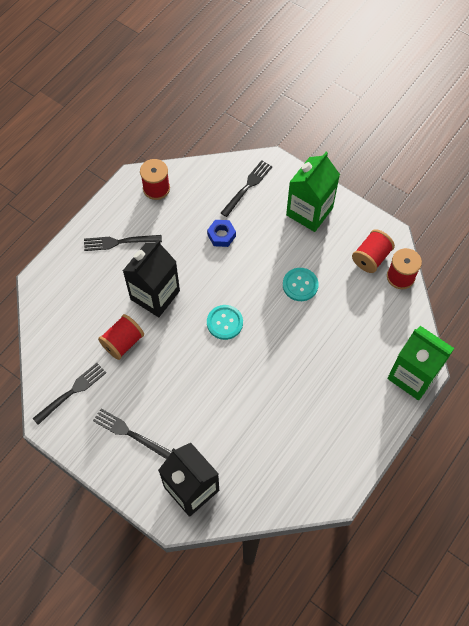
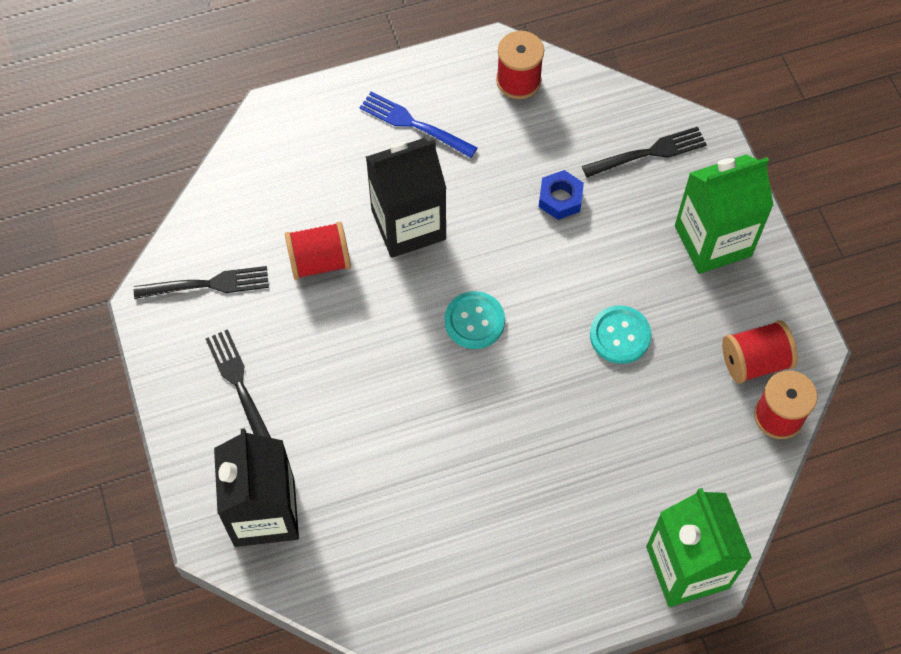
camera: 35 degrees right, 0 degrees up
(119, 242) = (414, 124): black fork -> blue fork

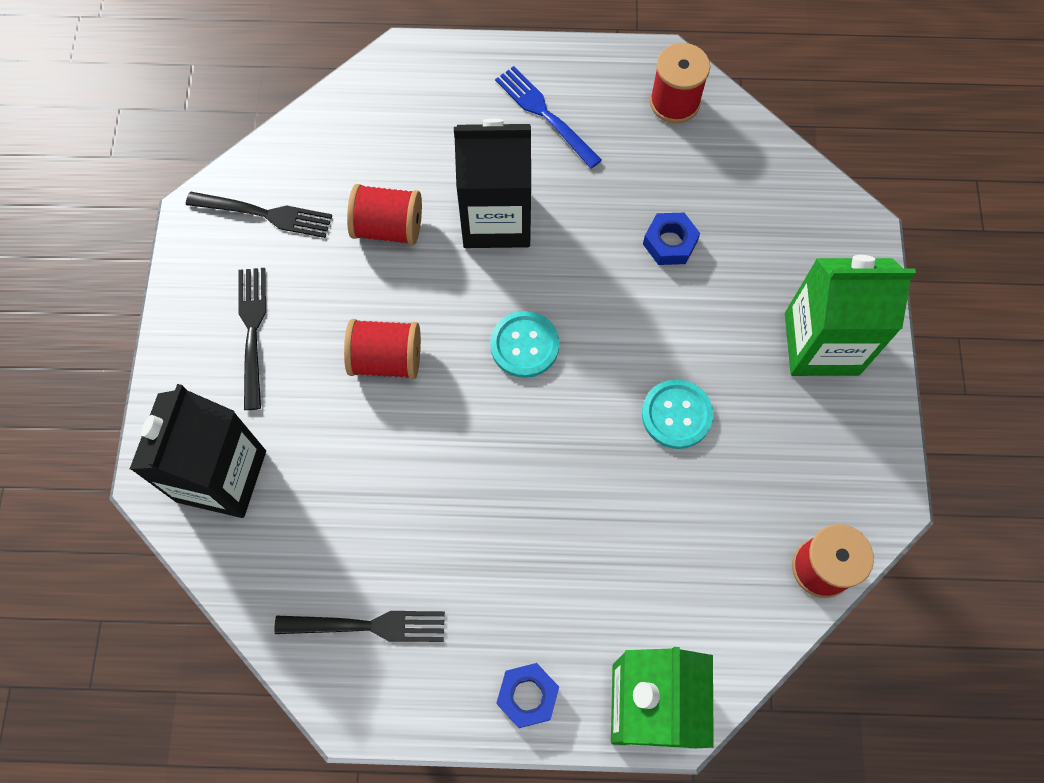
camera: 20 degrees right, 5 degrees up
(589, 595) = (527, 696): none -> blue nut
(648, 153) = (786, 224): black fork -> black fork (367, 626)
(754, 361) = (817, 496): red spool -> red spool (386, 359)

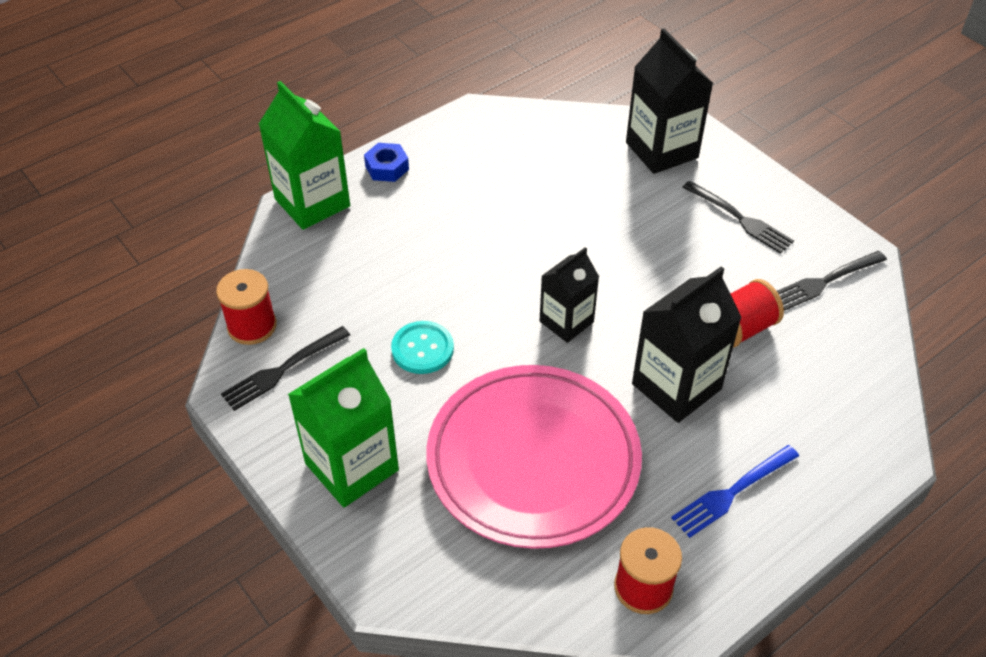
camera: 140 degrees right, 20 degrees down
(367, 626) = (505, 143): black fork -> black fork (283, 370)
(386, 359) = (643, 257): red spool -> none
(524, 345) = (566, 322): turquoise button -> black carton
(545, 114) = (732, 492): blue fork -> blue fork turned 135 degrees clockwise
(670, 243) = (533, 460): blue nut -> pink plate

